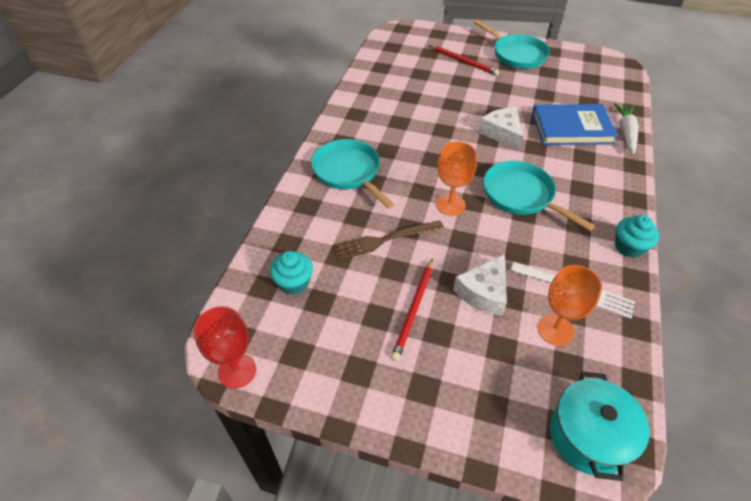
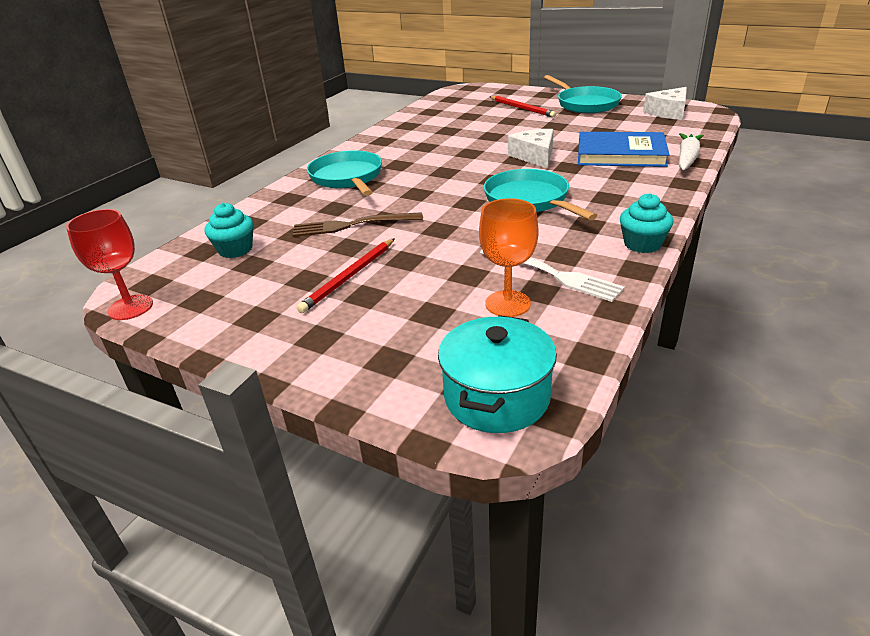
camera: 15 degrees right, 15 degrees down
(450, 205) = (442, 203): orange goblet -> none
(484, 292) = (439, 269): white cheese -> white cheese (668, 112)

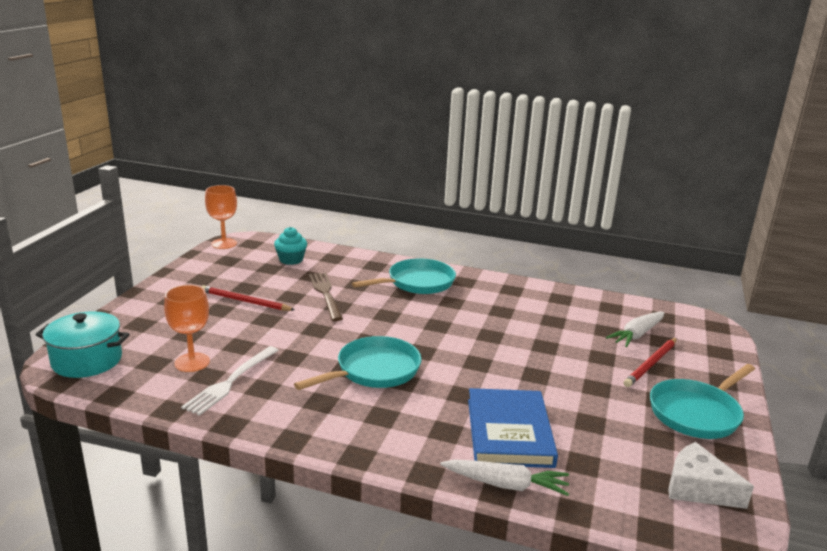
camera: 75 degrees right, 10 degrees down
(130, 307) = (224, 244): red goblet -> orange goblet
(478, 108) = (637, 335): none -> white carrot
(534, 156) = (489, 373): white cheese -> none
(642, 244) = (276, 431): turquoise cupcake -> none

